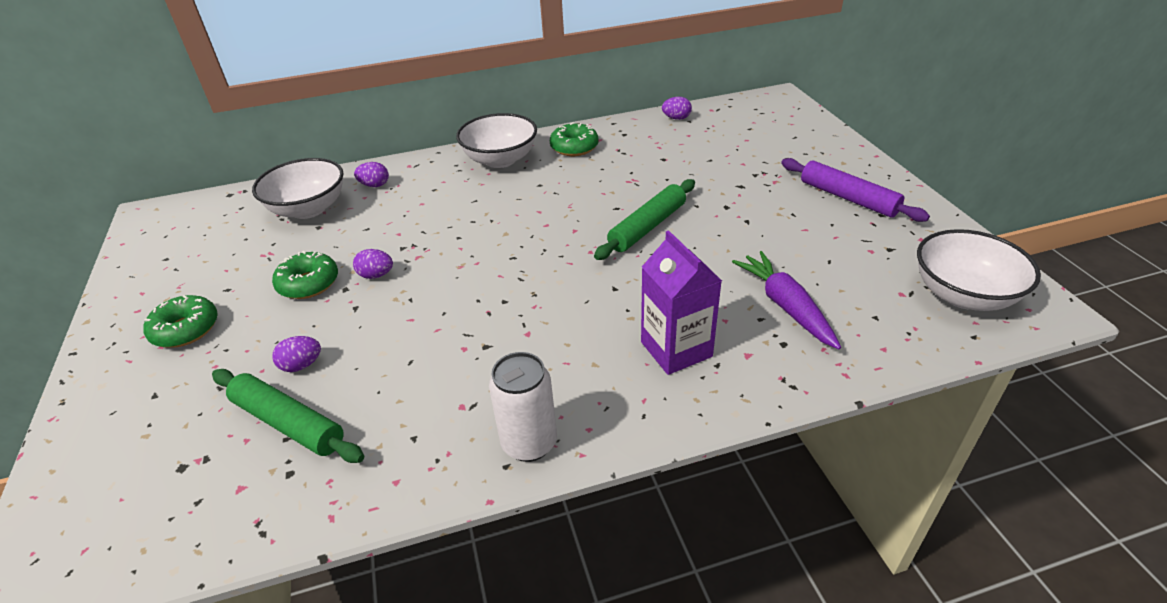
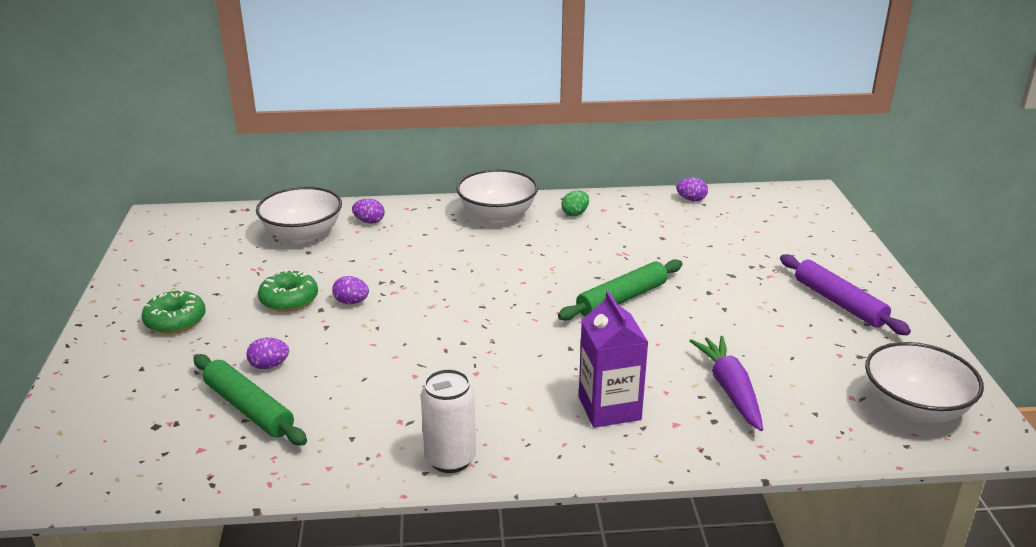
camera: 10 degrees right, 10 degrees down
(574, 147) = (575, 213): green donut -> green egg

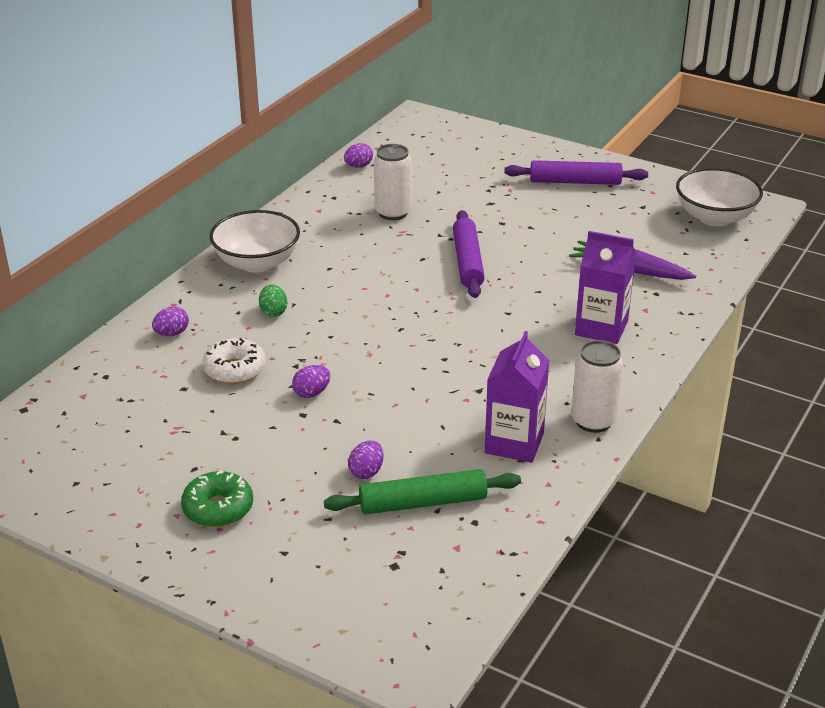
camera: 55 degrees left, 5 degrees up
(289, 300) = (263, 427): green donut -> none
(303, 234) = (143, 380): white bowl -> none
(350, 261) = (235, 370): none -> white donut
(373, 425) = (514, 443): none -> purple carton
(575, 213) = (308, 225): green egg -> green egg (273, 312)
(621, 299) = (467, 262): green rolling pin -> purple rolling pin
(646, 239) = (393, 212): none -> white can

